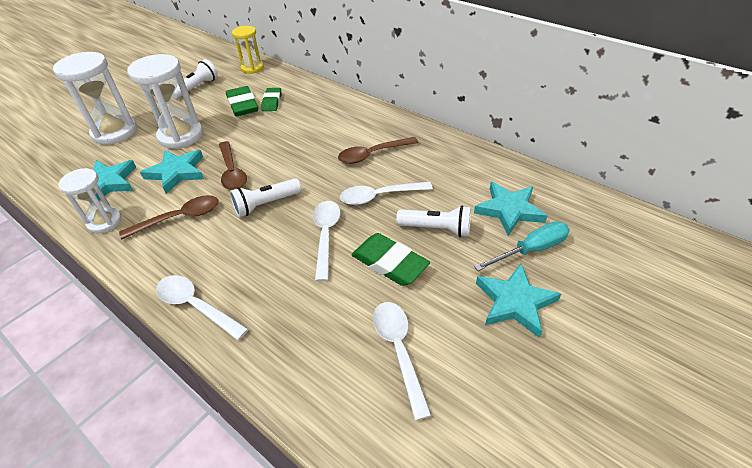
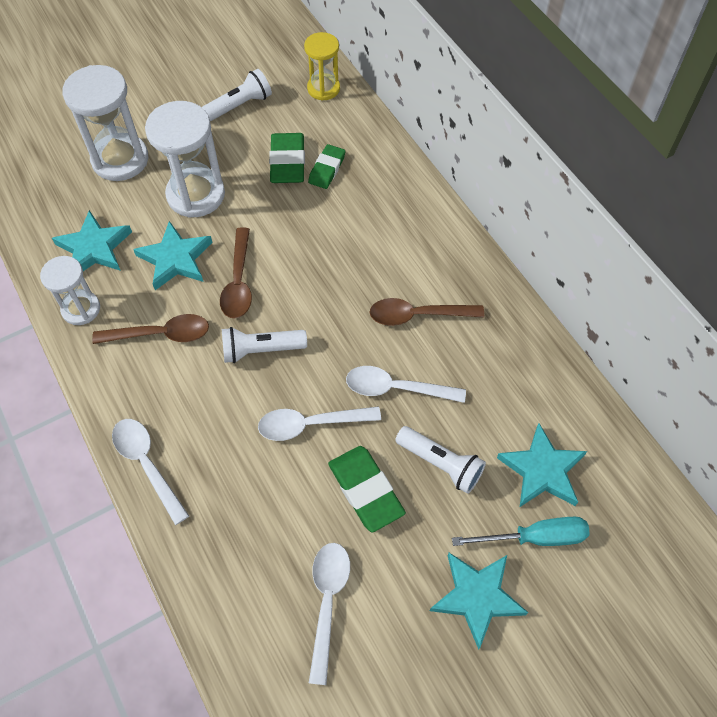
camera: 20 degrees right, 15 degrees up
(326, 236) = (311, 424): white spoon -> white spoon turned 120 degrees counterclockwise

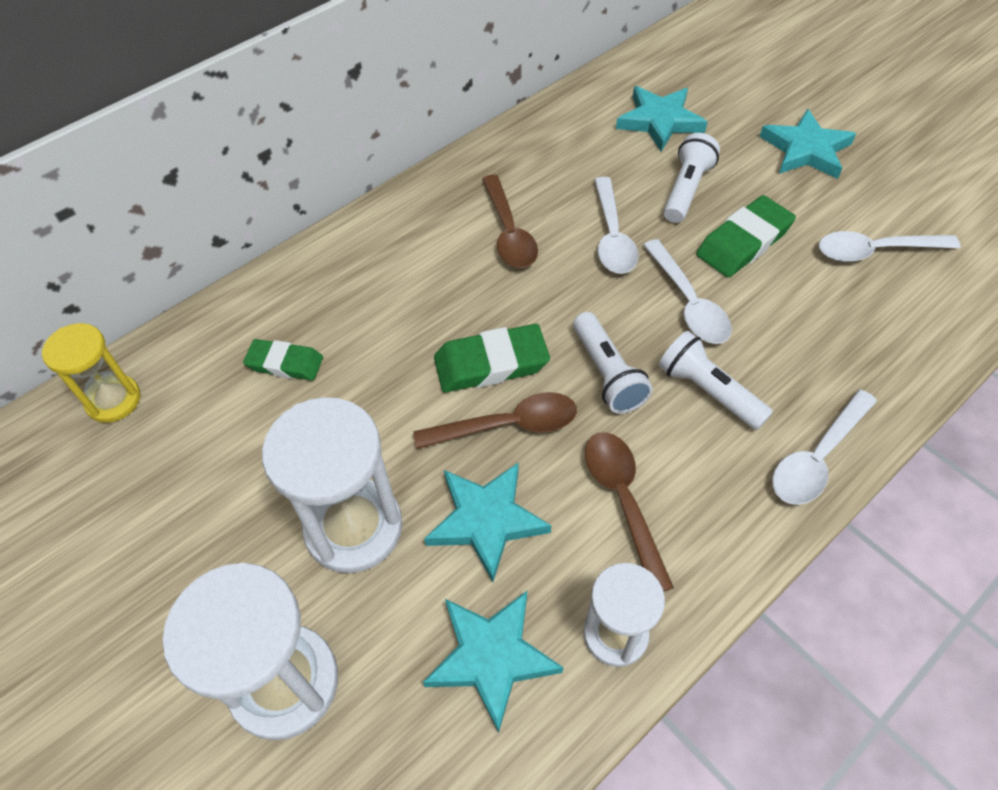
camera: 100 degrees left, 5 degrees down
(240, 105) = (147, 513): white flashlight -> white flashlight (708, 391)
(287, 162) = (274, 415): green eraser -> green eraser (491, 363)
(535, 537) = (729, 120): turquoise screwdriver -> none

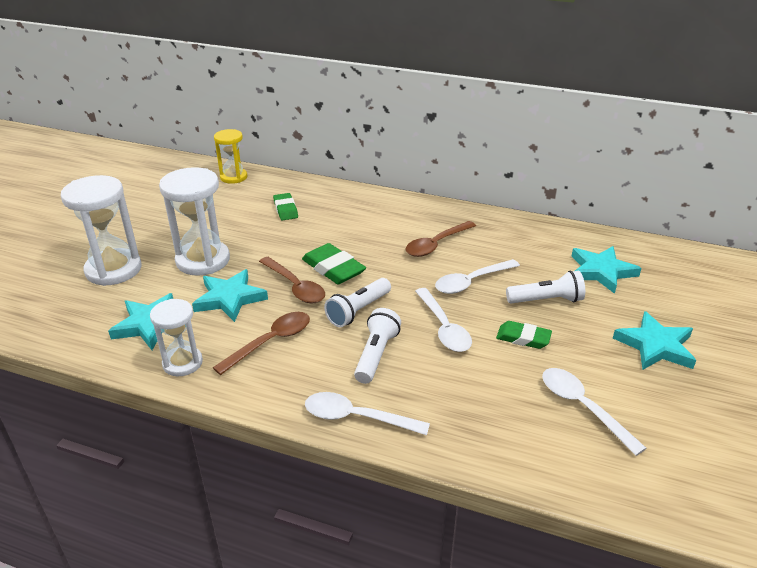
camera: 60 degrees right, 20 degrees down
(688, 302) = (443, 327): white spoon -> white spoon turned 60 degrees counterclockwise
(743, 242) = (523, 338): green eraser -> green eraser, size x0.66

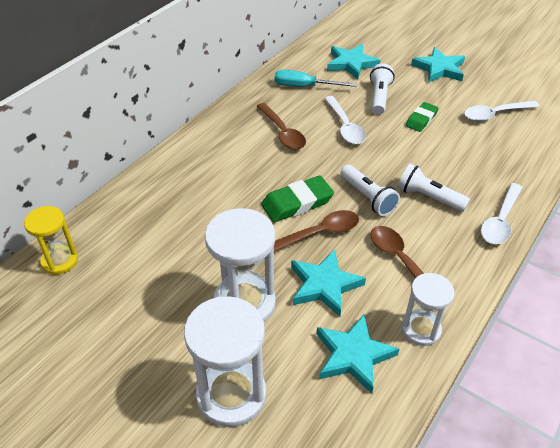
camera: 75 degrees left, 10 degrees up
(285, 209) = (167, 222): green eraser -> none
(443, 327) = (401, 154): white spoon -> none
(527, 246) = (304, 86): none -> turquoise screwdriver

